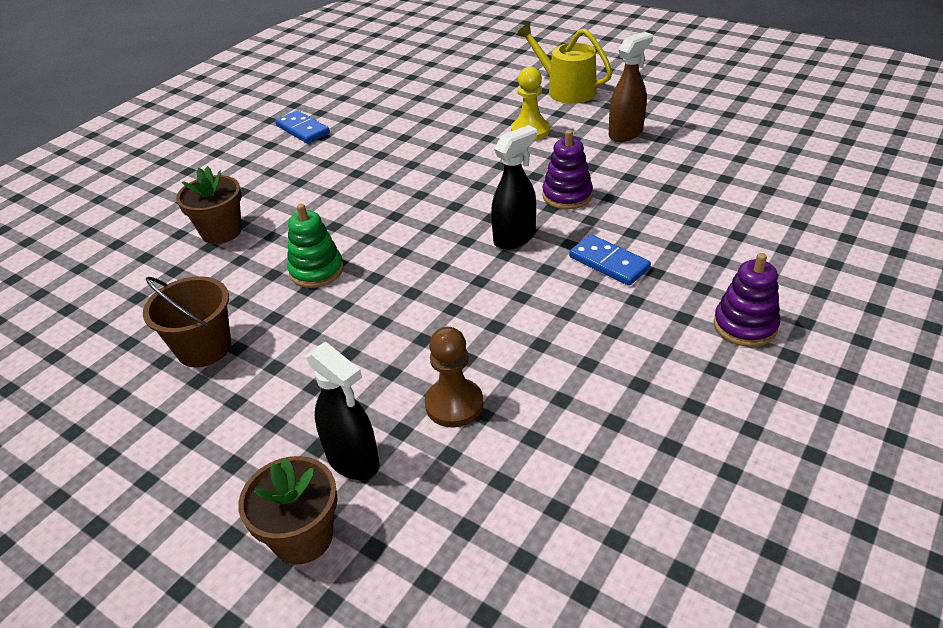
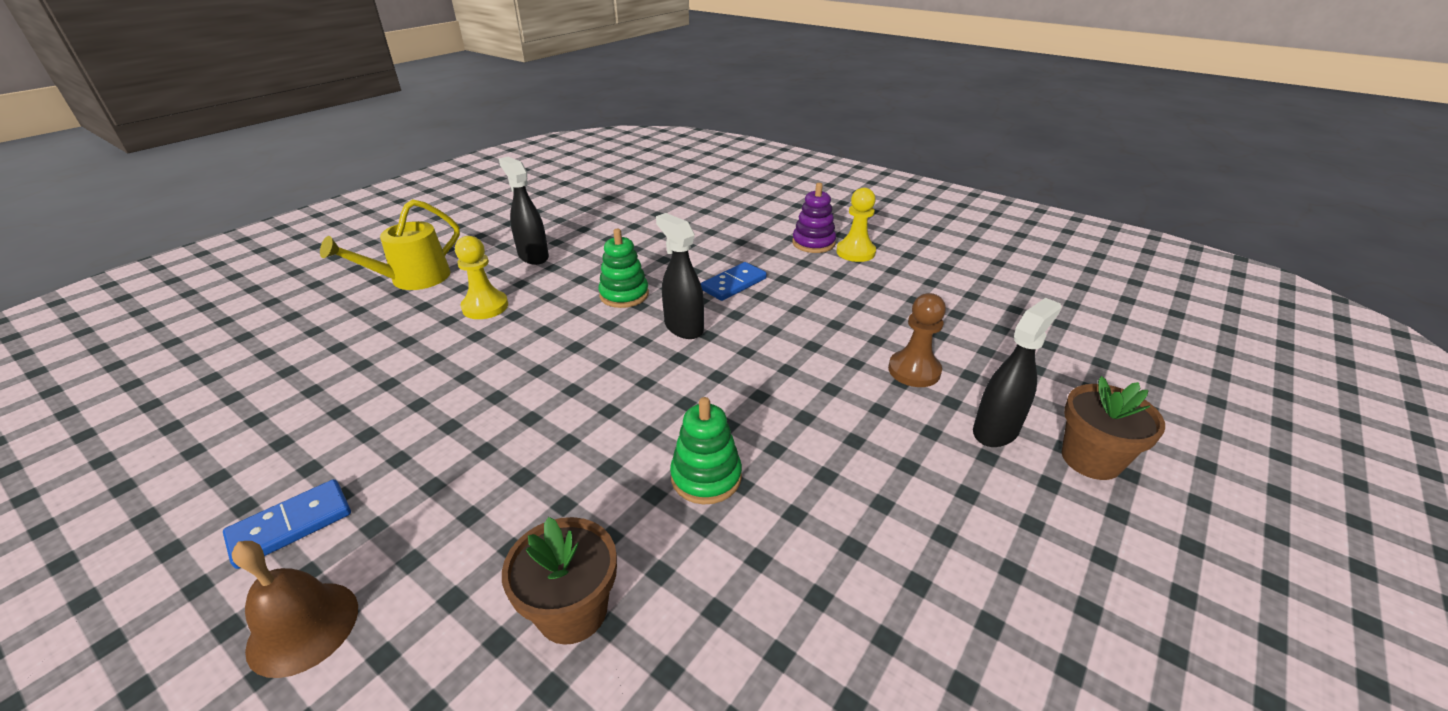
camera: 90 degrees left, 5 degrees down
(204, 348) = (856, 585): brown bucket -> none
(237, 154) = (303, 627): none -> brown bell
(567, 195) = (624, 295): purple stacking toy -> green stacking toy
(626, 133) = (533, 256): brown spray bottle -> black spray bottle
(734, 368) = (855, 252): none -> yellow pawn

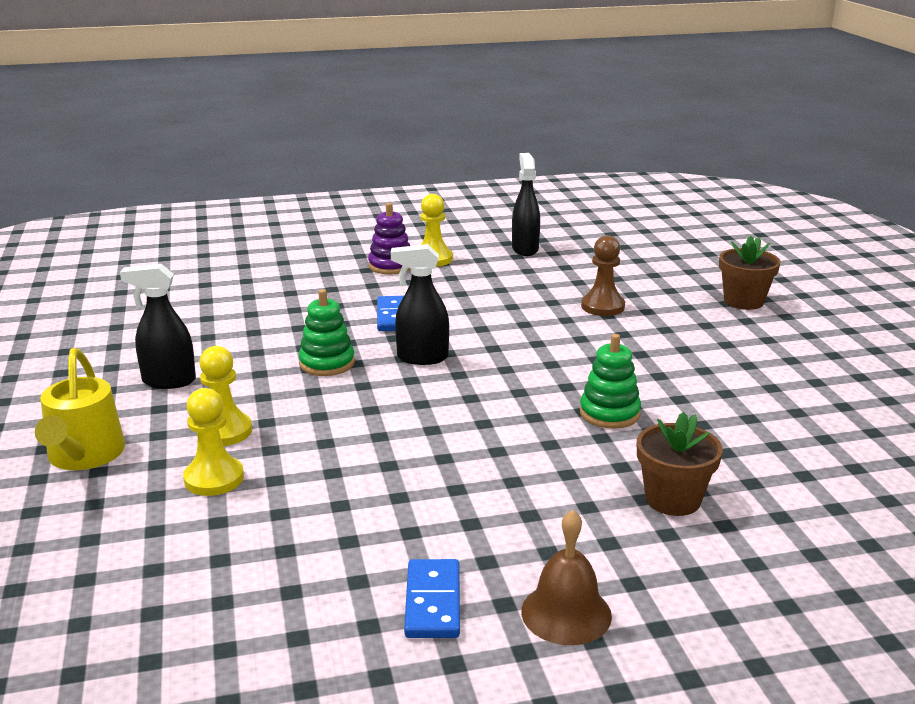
camera: 50 degrees left, 10 degrees down
(418, 334) = (214, 478): none -> yellow pawn
(996, 430) = (689, 312): black spray bottle -> black spray bottle (525, 249)

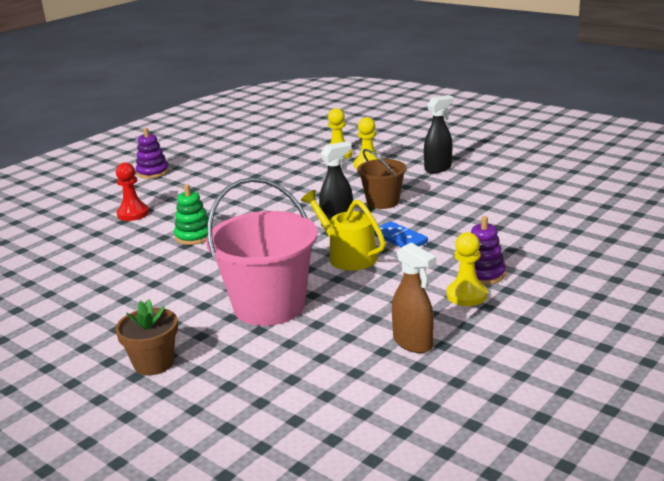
camera: 145 degrees right, 0 degrees up
(84, 456) = (403, 142): yellow watering can -> yellow watering can (348, 256)
(327, 363) = (382, 202): green stacking toy -> brown bucket
(433, 602) = (203, 160): blue domino -> none
(525, 249) = (413, 343): black spray bottle -> brown spray bottle
(566, 613) = (153, 172): brown bell -> purple stacking toy
(602, 306) = (269, 306): brown pawn -> pink bucket
(673, 499) = (133, 214): brown flower pot -> red pawn

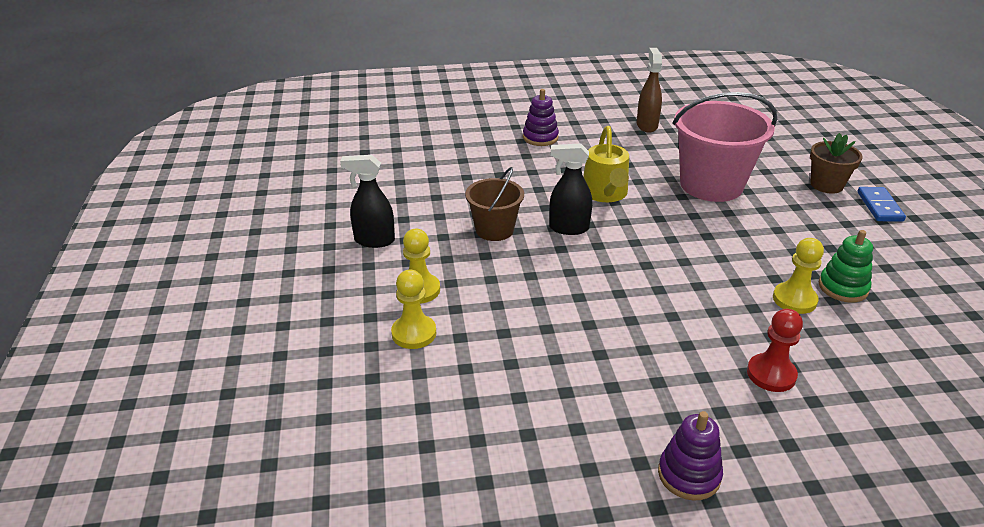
camera: 140 degrees left, 10 degrees up
(194, 236) = (719, 289): green stacking toy -> green stacking toy (843, 287)
(399, 238) = (545, 187): blue domino -> blue domino (879, 206)
(466, 295) = (573, 132): yellow pawn -> yellow pawn (794, 299)

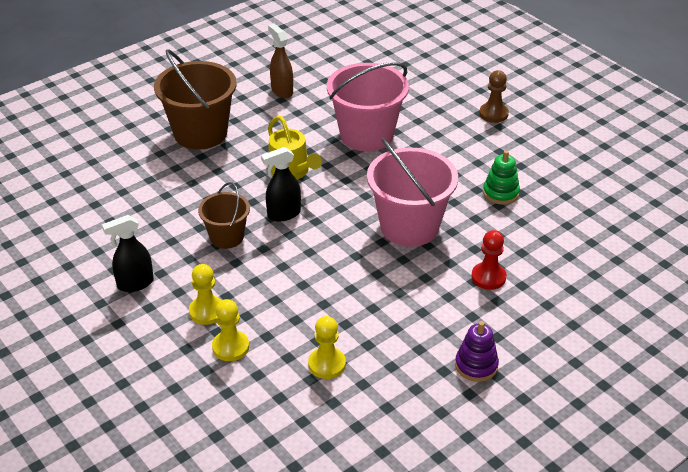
camera: 30 degrees left, 5 degrees up
(540, 137) = (200, 133): purple stacking toy -> brown bucket
(702, 285) = (409, 227): none -> pink bucket
(794, 299) = (475, 214): yellow pawn -> yellow pawn (327, 364)
(826, 185) = (449, 106): brown flower pot -> none
(879, 206) = (493, 114): blue domino -> brown pawn

